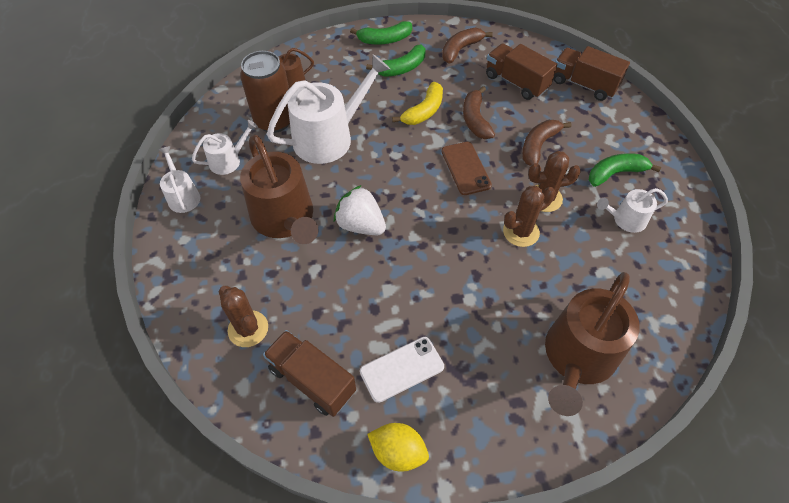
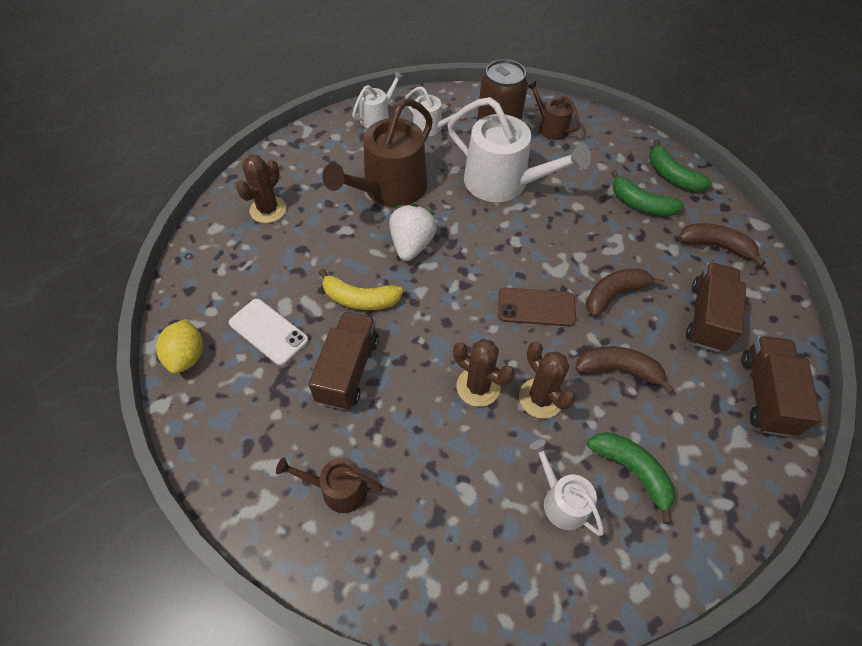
camera: 65 degrees right, 0 degrees up
(312, 380) = (236, 270): brown truck -> brown truck (348, 370)
(424, 111) = (592, 244): yellow banana -> yellow banana (360, 299)
(465, 168) = (536, 307): brown phone -> brown phone turned 45 degrees clockwise
(577, 357) = (338, 489): brown watering can -> brown watering can, size x0.51

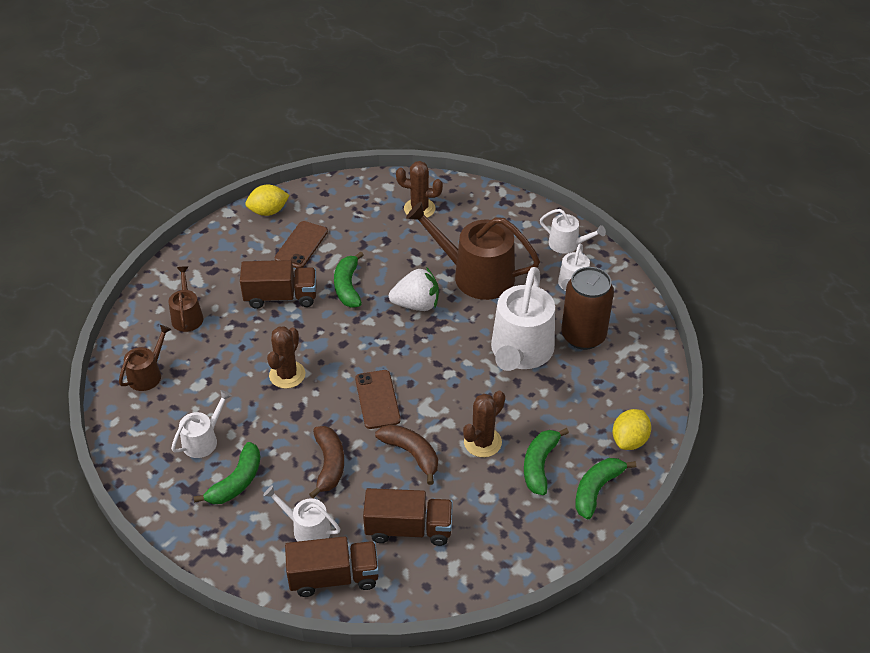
camera: 75 degrees right, 10 degrees down
(268, 331) = (301, 245): white phone -> brown phone
(360, 299) = (348, 287): yellow banana -> green banana
(540, 398) = (287, 415): brown cactus -> brown cactus (482, 442)
(550, 127) = (622, 376): brown watering can -> brown watering can (147, 374)
(621, 142) = (629, 440): none -> yellow lemon
(703, 408) = (307, 529): none -> white watering can
(716, 246) = (506, 534): brown banana -> none

